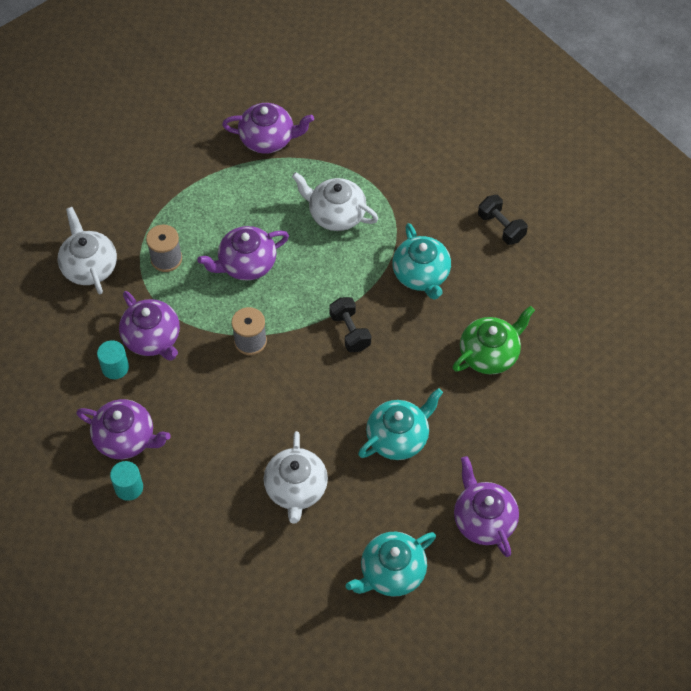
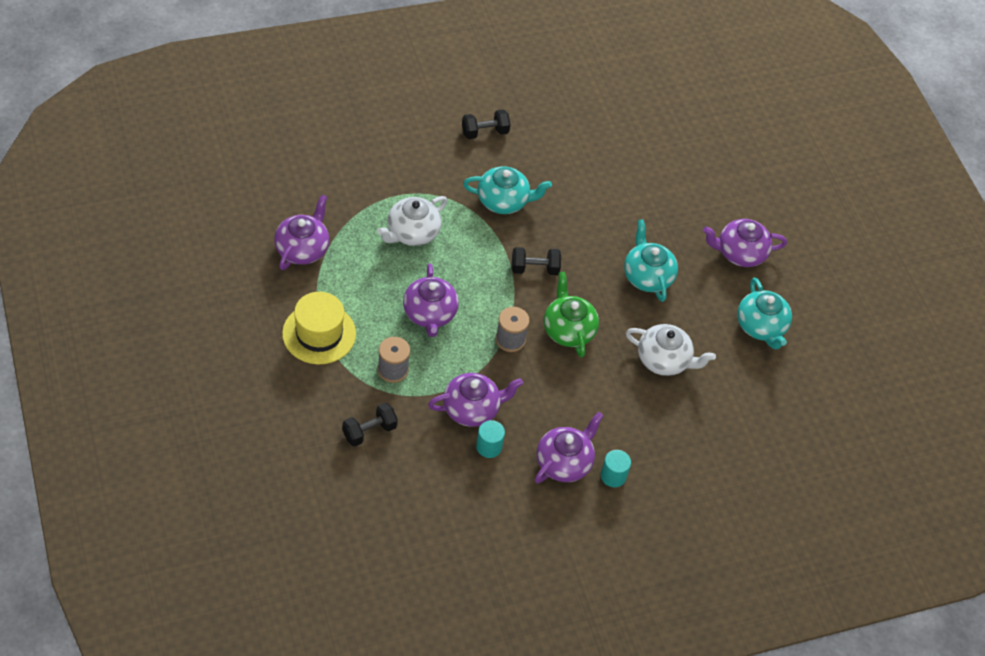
camera: 75 degrees left, 5 degrees down
(89, 266) = (369, 431): white teapot -> black dumbbell
(178, 188) = (319, 333): none -> yellow hat
(490, 354) = (599, 189): green teapot -> green teapot (568, 330)

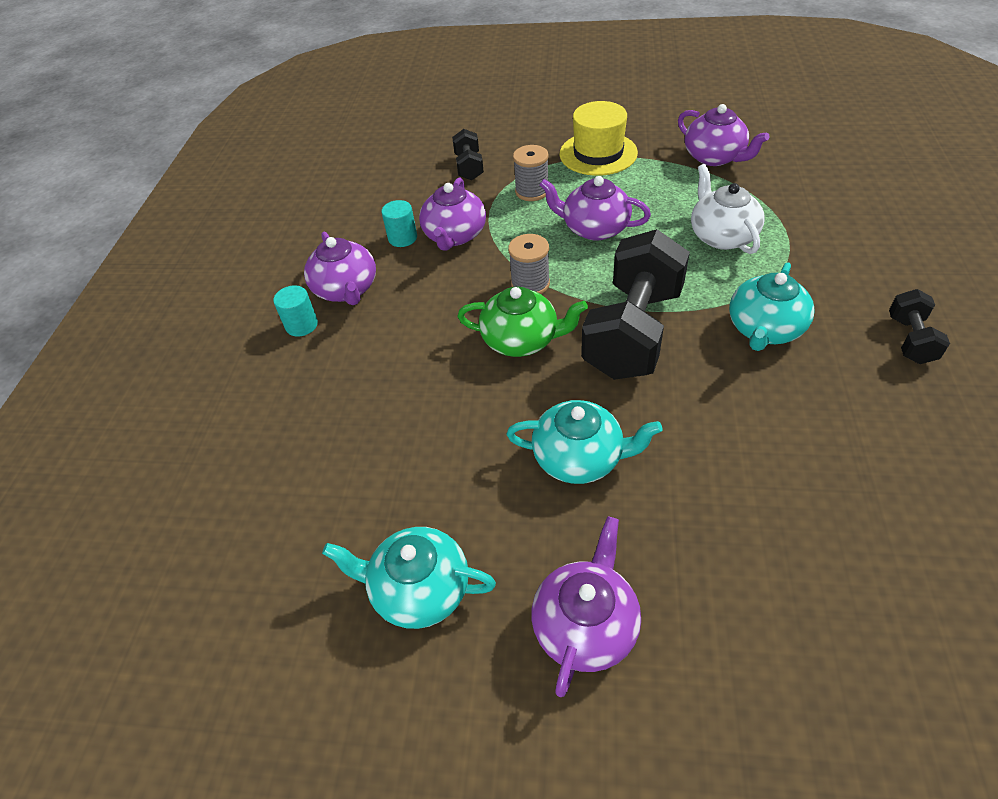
camera: 125 degrees right, 5 degrees down
(534, 268) = (633, 332): black dumbbell -> black dumbbell, size x2.12
(664, 360) = (425, 428): white teapot -> none

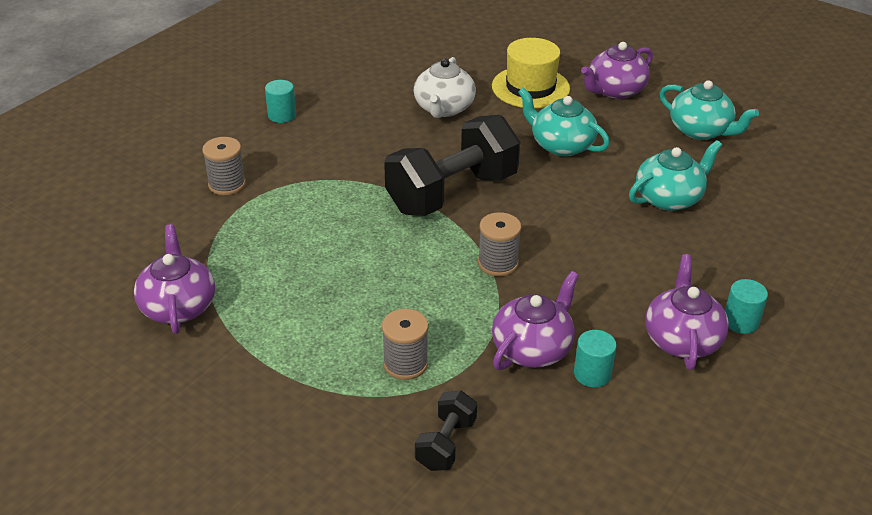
camera: 155 degrees left, 10 degrees down
(521, 340) = (543, 224): green teapot -> none
(594, 228) = (389, 288): purple teapot -> none
(598, 153) = (280, 378): yellow hat -> yellow hat (530, 87)
(721, 236) = (292, 228): white teapot -> white teapot (444, 108)
(764, 329) = (360, 156): turquoise teapot -> turquoise teapot (669, 198)
(828, 244) = (227, 184): none -> grey spool
(910, 340) = (282, 115): black dumbbell -> turquoise cylinder

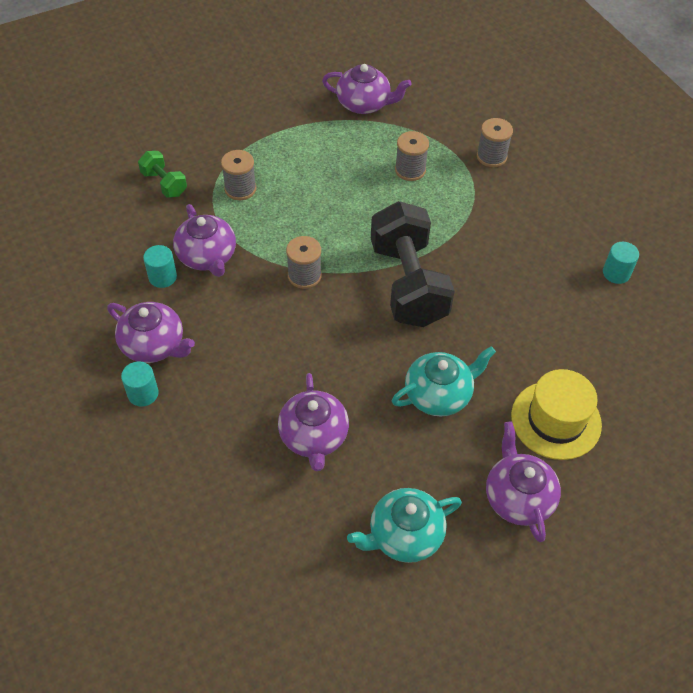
camera: 115 degrees right, 15 degrees up
(282, 115) = (581, 214): turquoise cylinder -> turquoise cylinder (616, 273)
(284, 235) = (410, 170): none -> grey spool
(444, 108) = (545, 330): white teapot -> none
(446, 444) = (164, 184): black dumbbell -> green dumbbell
(669, 198) = (314, 437): turquoise teapot -> purple teapot

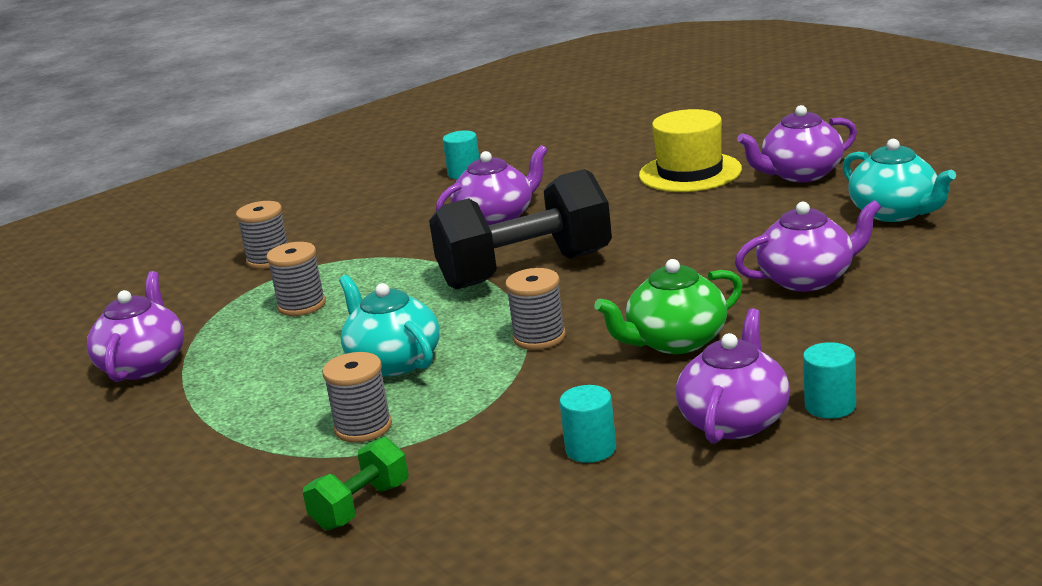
camera: 95 degrees left, 30 degrees down
(207, 257) = (530, 420): purple teapot -> purple teapot (496, 218)
(262, 340) = (675, 342): none -> green teapot
(439, 394) = (694, 227): turquoise teapot -> turquoise teapot (393, 361)

